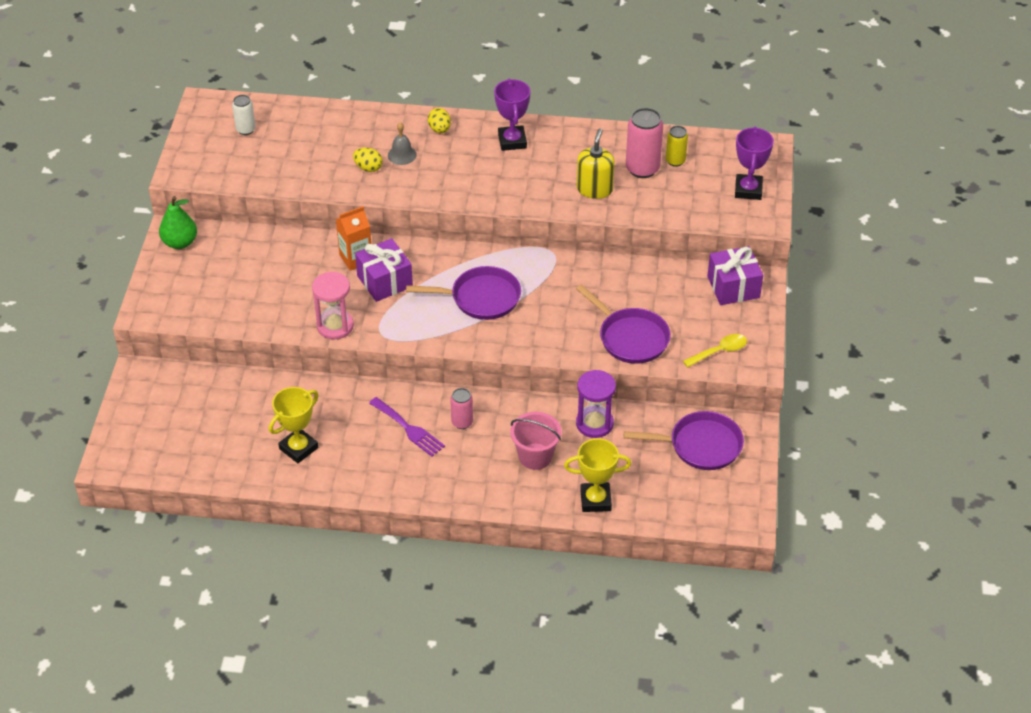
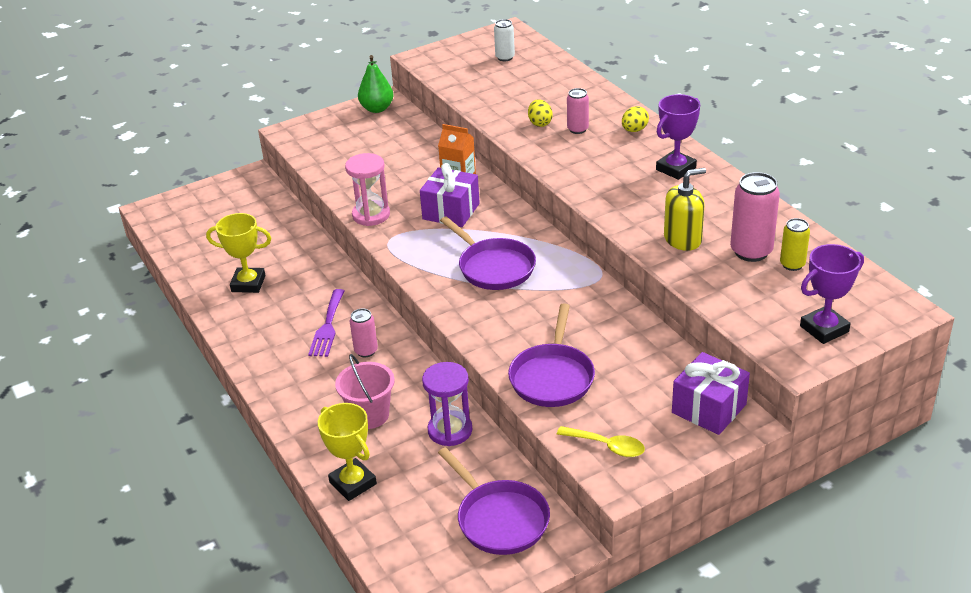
camera: 55 degrees right, 10 degrees down
(402, 155) = (577, 129): grey bell -> pink can

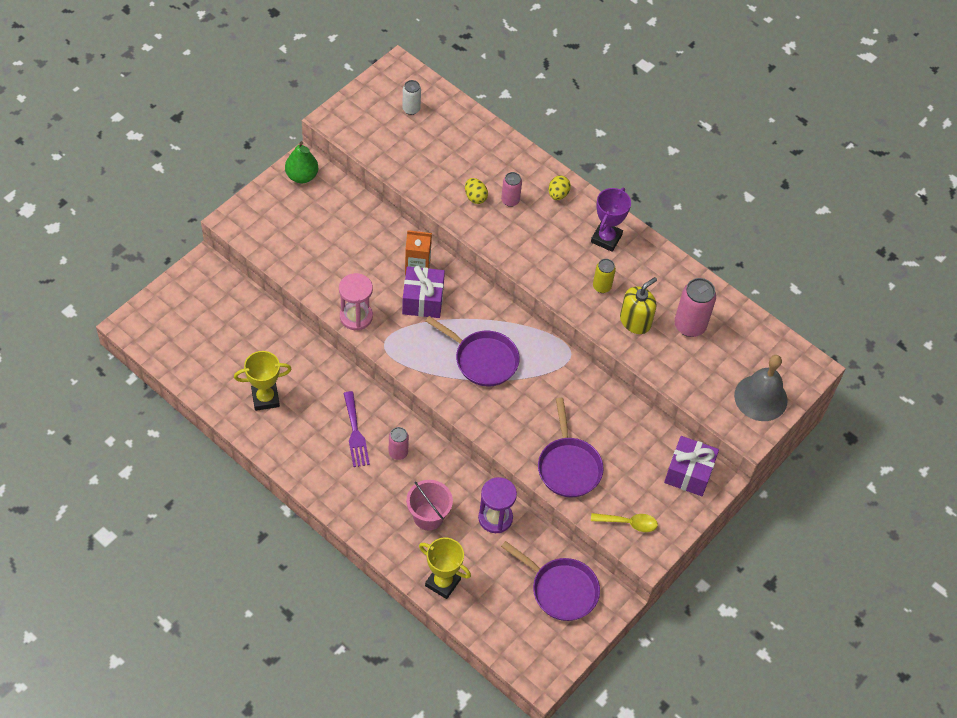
camera: 25 degrees left, 20 degrees up
(792, 264) = (723, 335): yellow can -> yellow can (602, 286)
(824, 329) = (760, 398): purple trophy -> grey bell

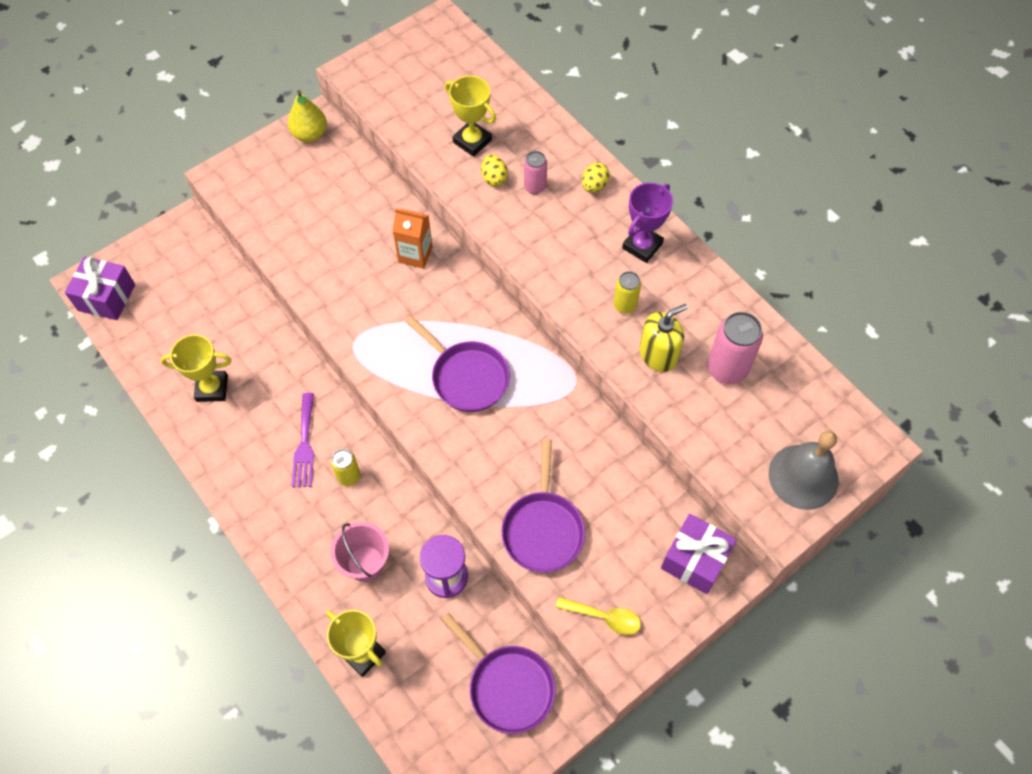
camera: 15 degrees right, 5 degrees up
(302, 176) = (310, 134): green pear -> yellow pear
(356, 317) = (329, 305): pink hourglass -> none
(398, 452) = (349, 476): pink can -> yellow can
(411, 109) = (443, 69): white can -> none
(423, 300) = (412, 295): purple gift -> purple gift (106, 297)
(450, 168) = (472, 141): none -> yellow trophy

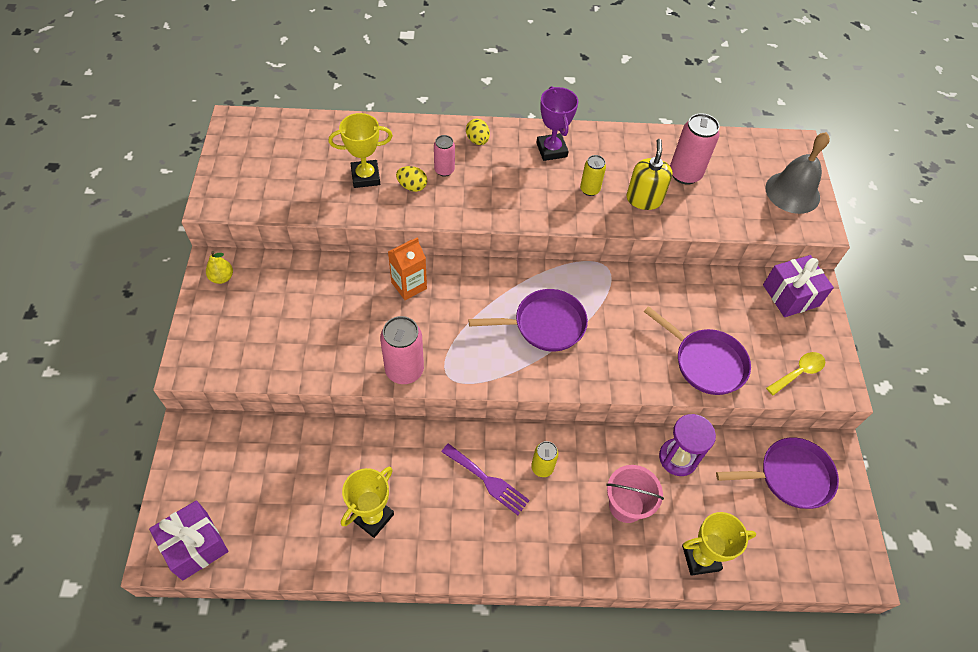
camera: 55 degrees left, 5 degrees down
(310, 134) = (222, 277): yellow pear -> yellow pear, size x0.66
(333, 310) = (404, 370): none -> pink can

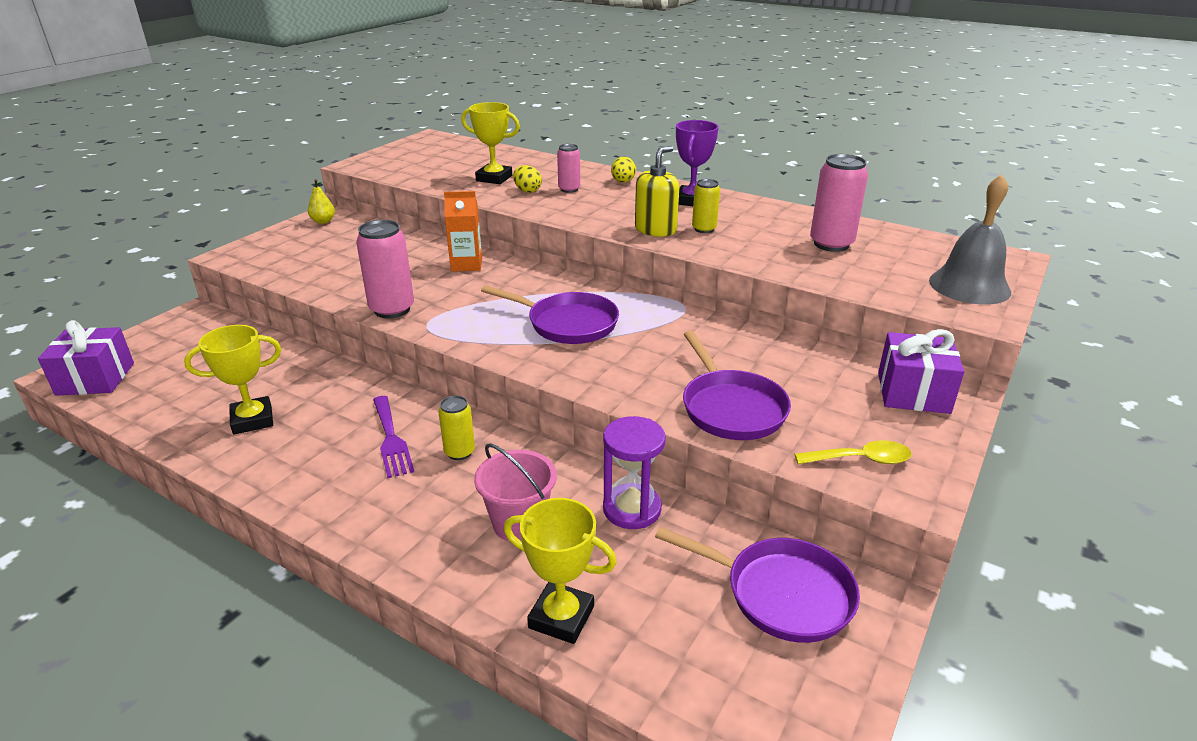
camera: 35 degrees right, 25 degrees down
(644, 199) = (760, 247): yellow soap dispenser -> yellow soap dispenser (655, 229)

